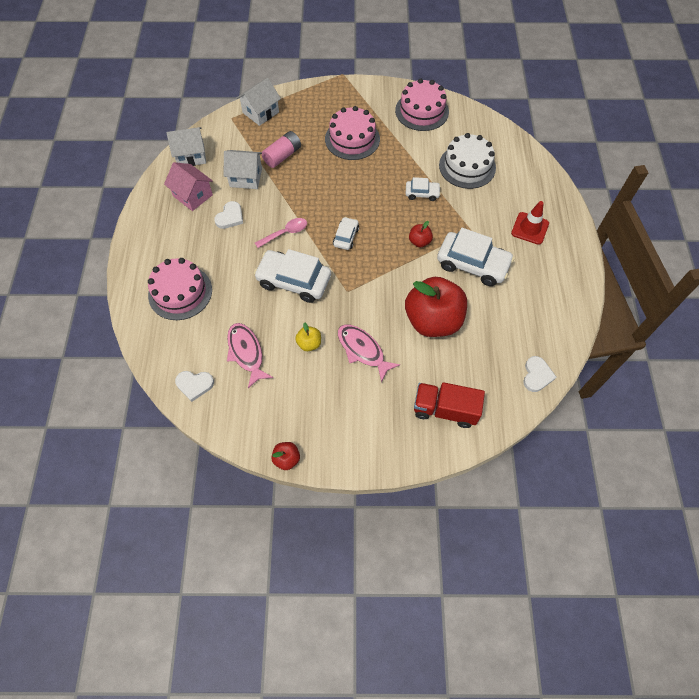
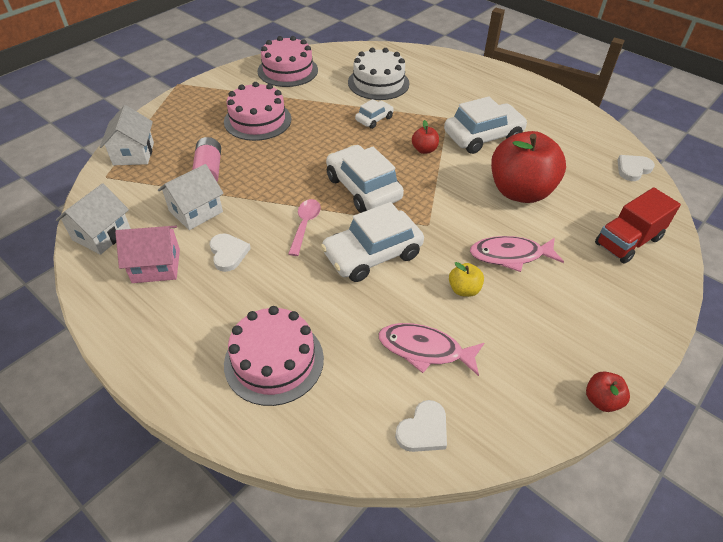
camera: 50 degrees left, 15 degrees down
(346, 237) = (363, 188): white car -> white car, size x1.92
(530, 228) = (480, 91): red traffic cone -> none
(537, 375) = (633, 169): white heart -> white heart turned 90 degrees counterclockwise

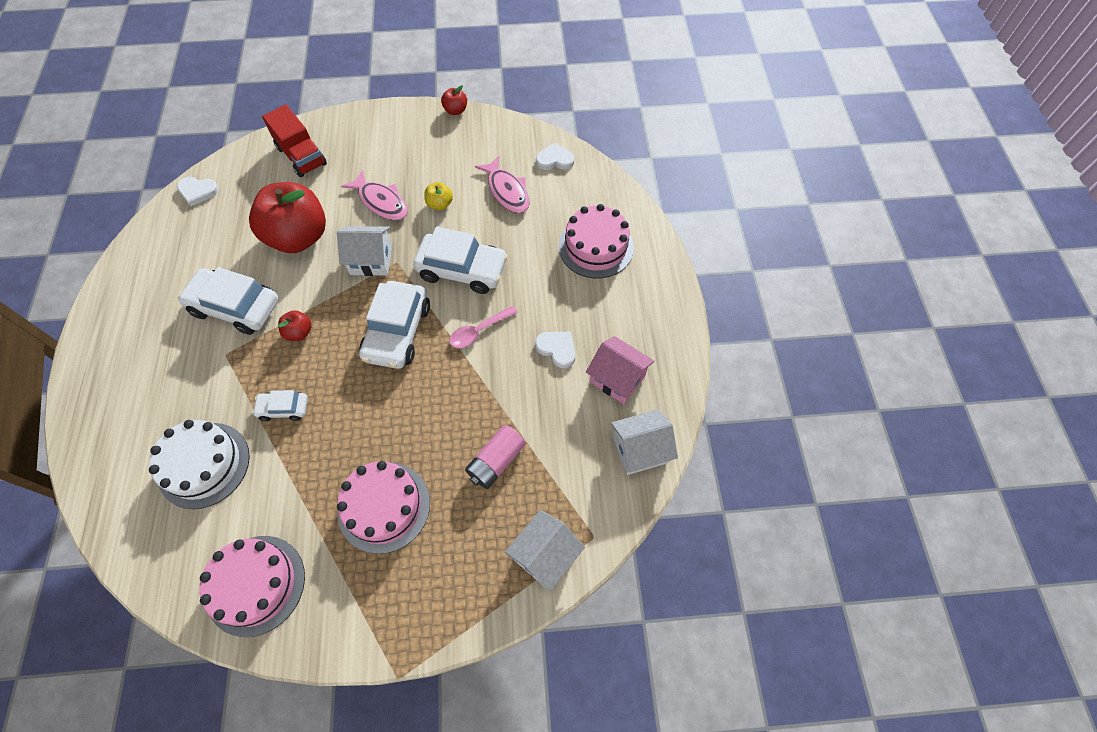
camera: 135 degrees left, 15 degrees up
(196, 211) = (547, 415): white house -> white house (371, 260)
(228, 253) = (557, 349): white heart -> white heart turned 105 degrees clockwise
(628, 241) = (301, 156): red truck -> red truck turned 45 degrees clockwise

